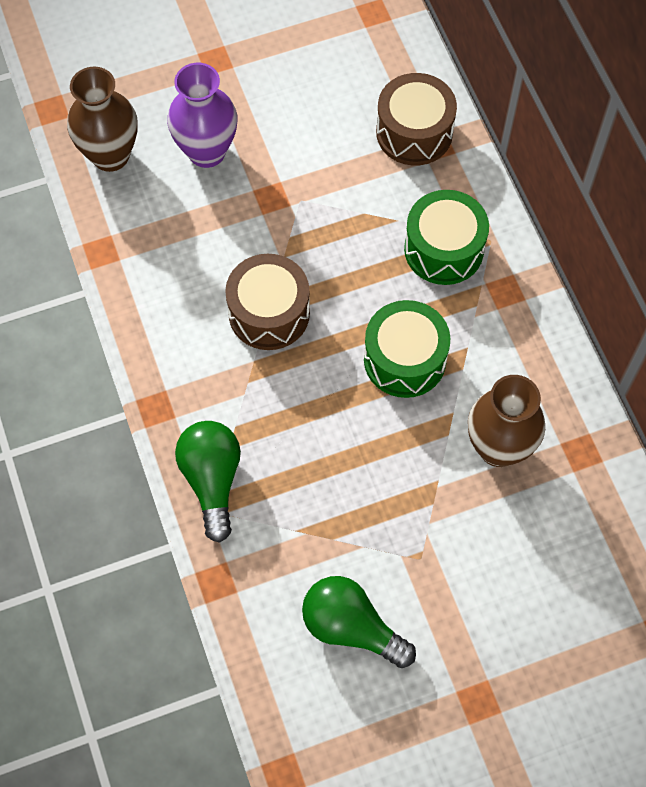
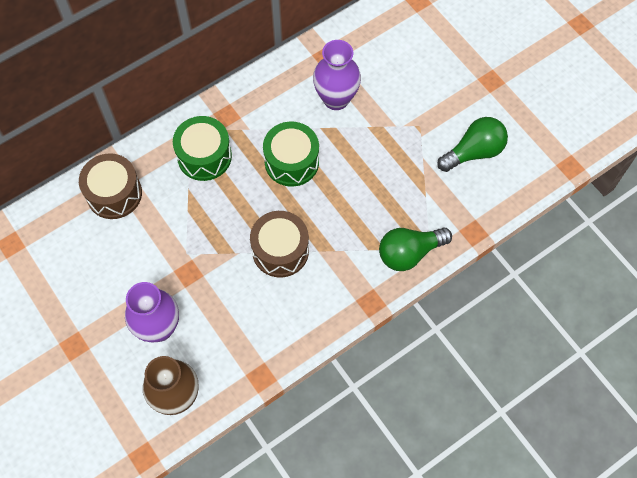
camera: 105 degrees left, 0 degrees up
(351, 627) = (474, 152): green light bulb -> green light bulb turned 135 degrees counterclockwise
(498, 447) = (336, 99): brown vase -> purple vase

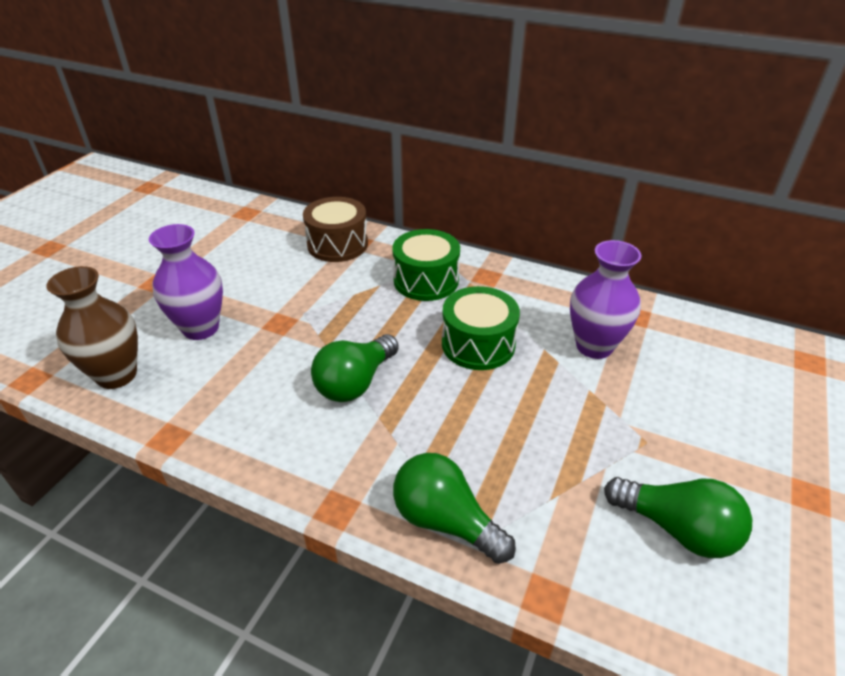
camera: 60 degrees right, 25 degrees down
(280, 250) = (355, 382): brown drum -> green light bulb

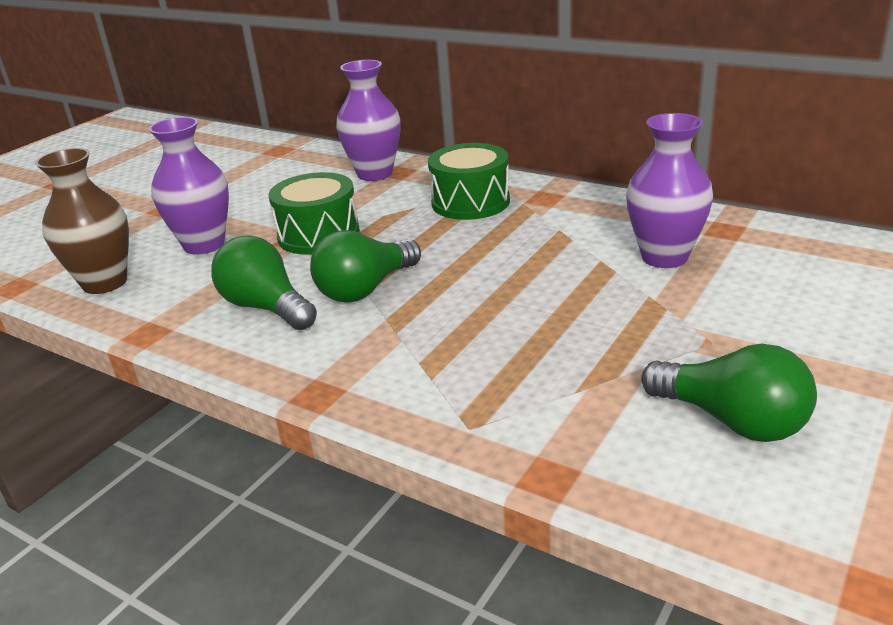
camera: 10 degrees right, 10 degrees down
(337, 244) = (375, 174): brown drum -> purple vase
(445, 521) = (442, 407): green light bulb -> green light bulb (266, 307)
(478, 344) = (520, 256): green drum -> green drum (319, 235)

